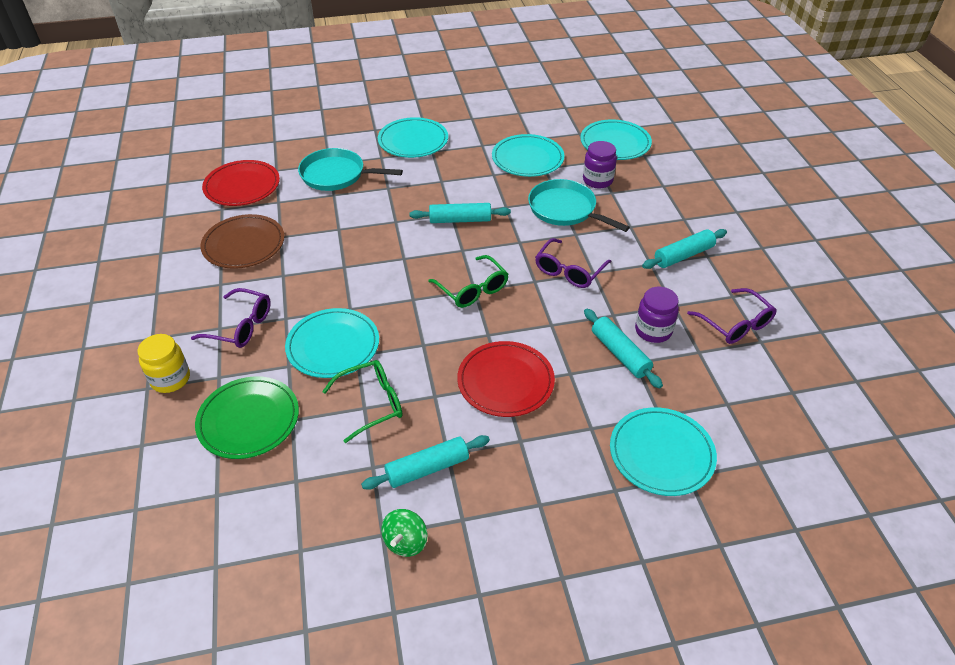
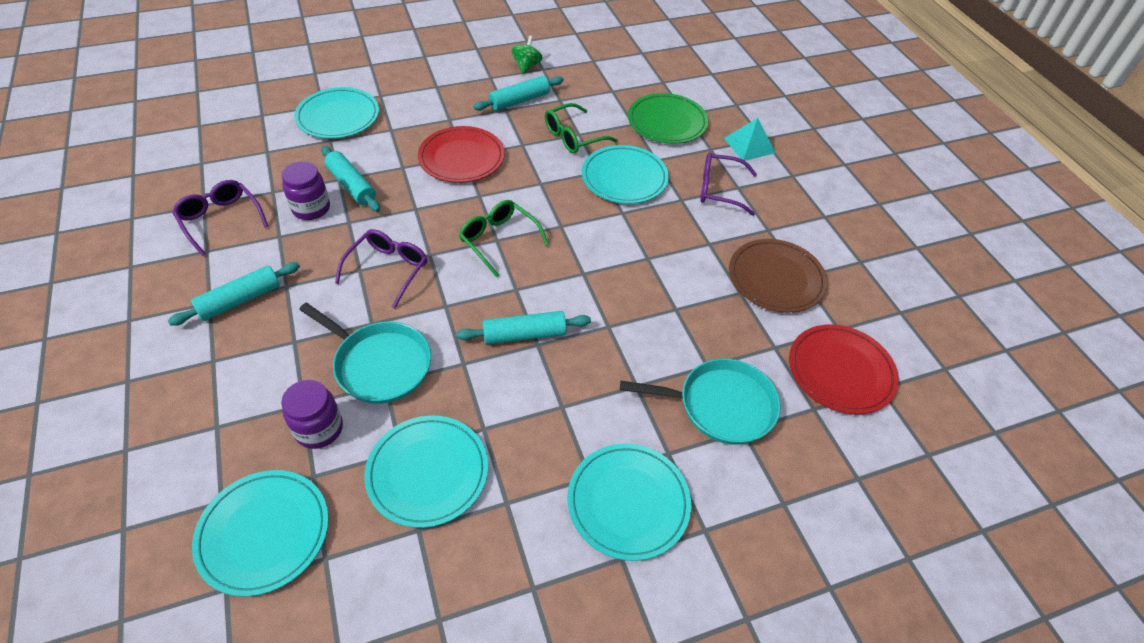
camera: 170 degrees right, 5 degrees up
(170, 379) = (749, 145): yellow jar -> turquoise pyramid

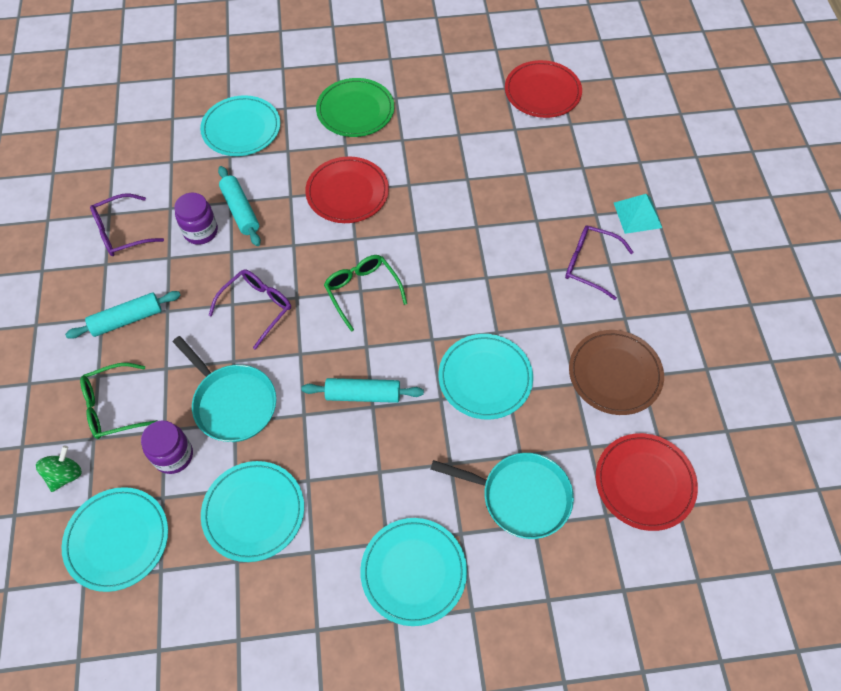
camera: 15 degrees right, 10 degrees up
(220, 219) = (121, 232): purple glasses -> purple glasses turned 90 degrees counterclockwise
(519, 101) = (418, 130): turquoise rolling pin -> none
(526, 66) = (435, 87): green spinning top -> green spinning top (65, 475)
(573, 137) = (461, 181): green glasses -> green glasses (113, 407)
(624, 178) = (499, 237): turquoise plate -> turquoise plate (485, 378)
(629, 61) = (542, 92): none -> red plate
(667, 122) = (560, 175): green plate -> green plate (355, 110)

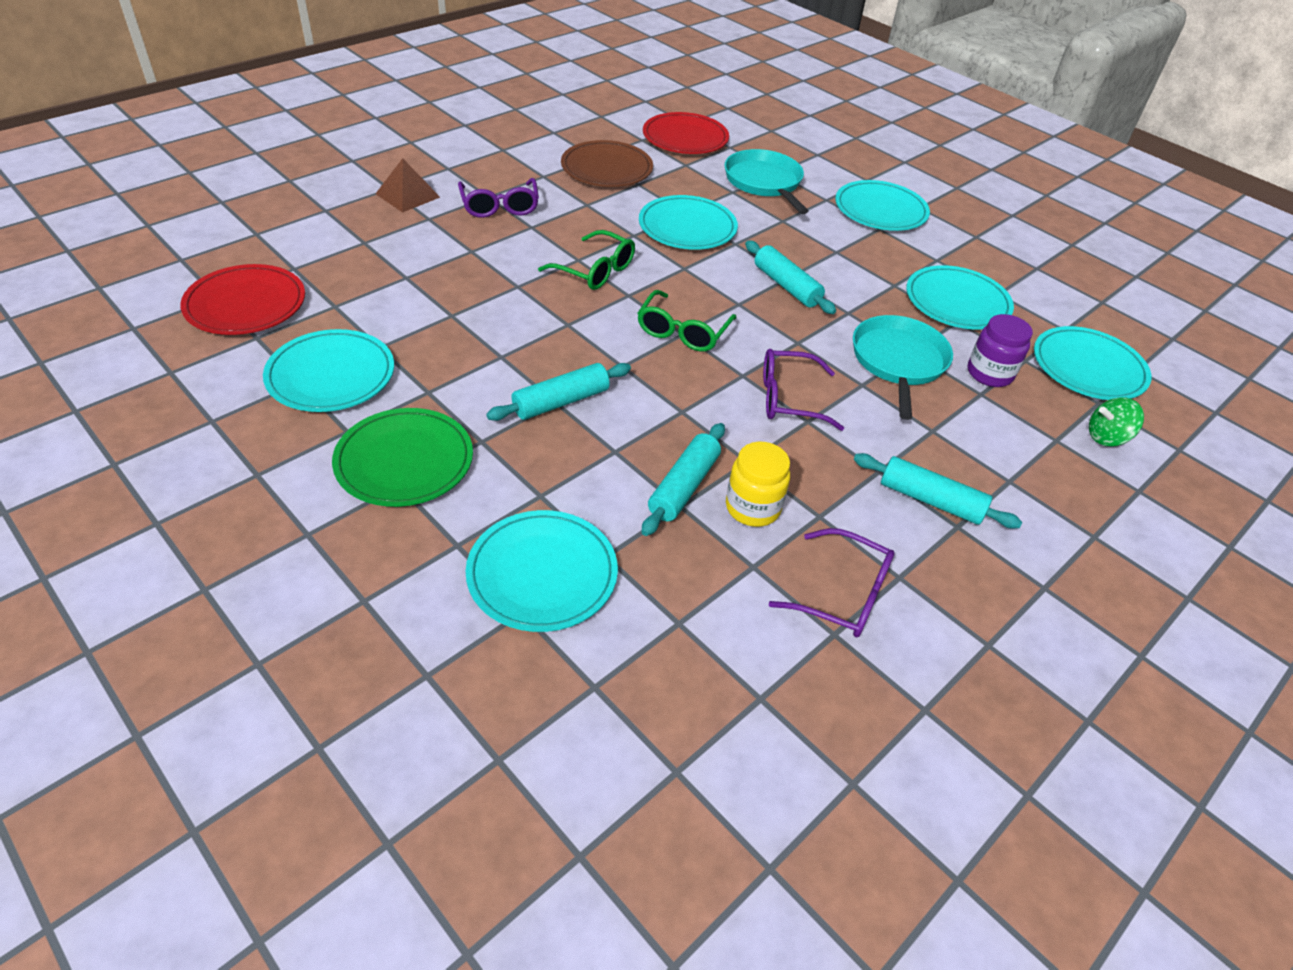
camera: 130 degrees left, 15 degrees down
(113, 407) = (1016, 445): green glasses -> green glasses (595, 271)
(201, 231) = (752, 508): purple jar -> yellow jar
(347, 192) = (561, 402): red plate -> turquoise rolling pin
(447, 106) = (331, 375): none -> turquoise plate
(637, 215) = (407, 195): turquoise pyramid -> brown pyramid

